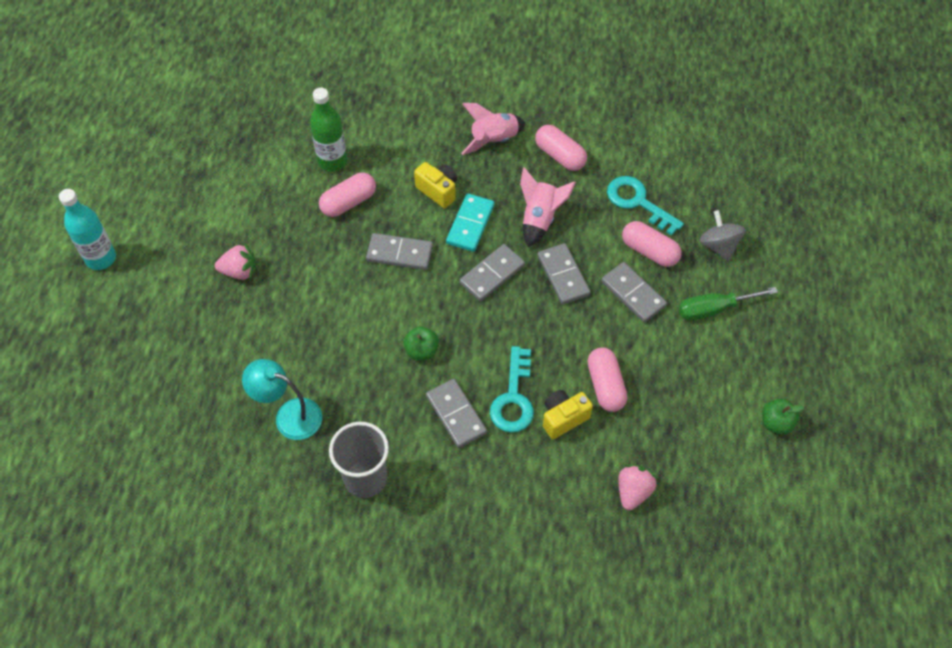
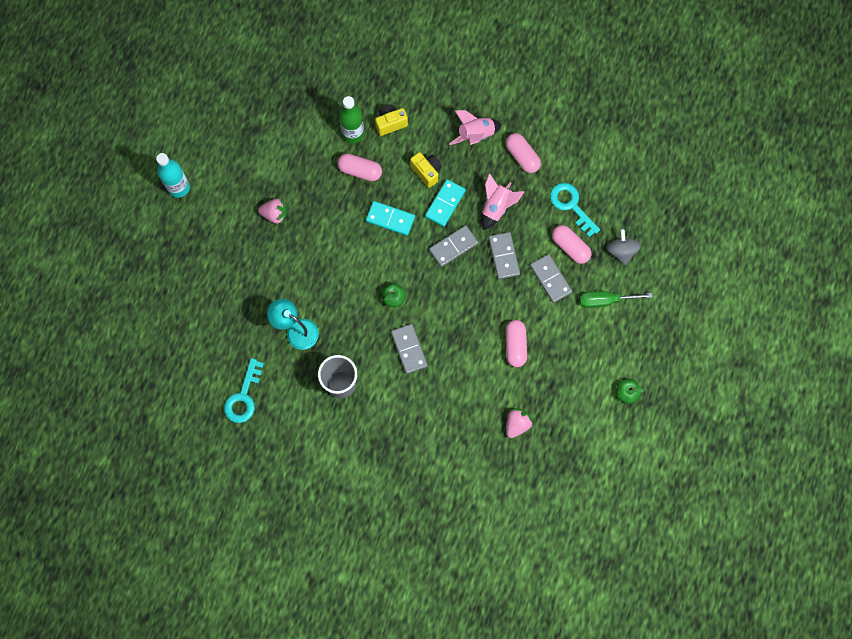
camera: 10 degrees right, 15 degrees up
(348, 202) = (360, 171): pink capsule -> pink capsule turned 45 degrees clockwise
(399, 253) = (390, 219): grey domino -> turquoise domino
(513, 398) = (450, 344): turquoise key -> turquoise key (243, 397)
(563, 418) = (481, 364): yellow camera -> yellow camera (390, 123)

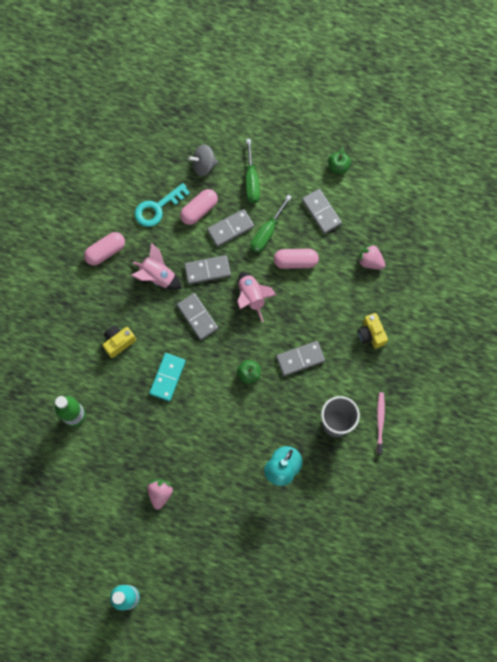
camera: 90 degrees left, 0 degrees up
(243, 397) = (350, 518): turquoise key -> none
(341, 429) = (380, 421): none -> pink toothbrush
(360, 171) = (115, 408): pink capsule -> none
(390, 123) = (64, 378): yellow camera -> yellow camera (371, 334)
(445, 204) = (152, 324): turquoise domino -> none
(475, 135) = (81, 295): pink rocket -> pink rocket (252, 297)
(547, 316) = (267, 232): none -> green screwdriver
(572, 373) = (321, 212): none -> grey domino

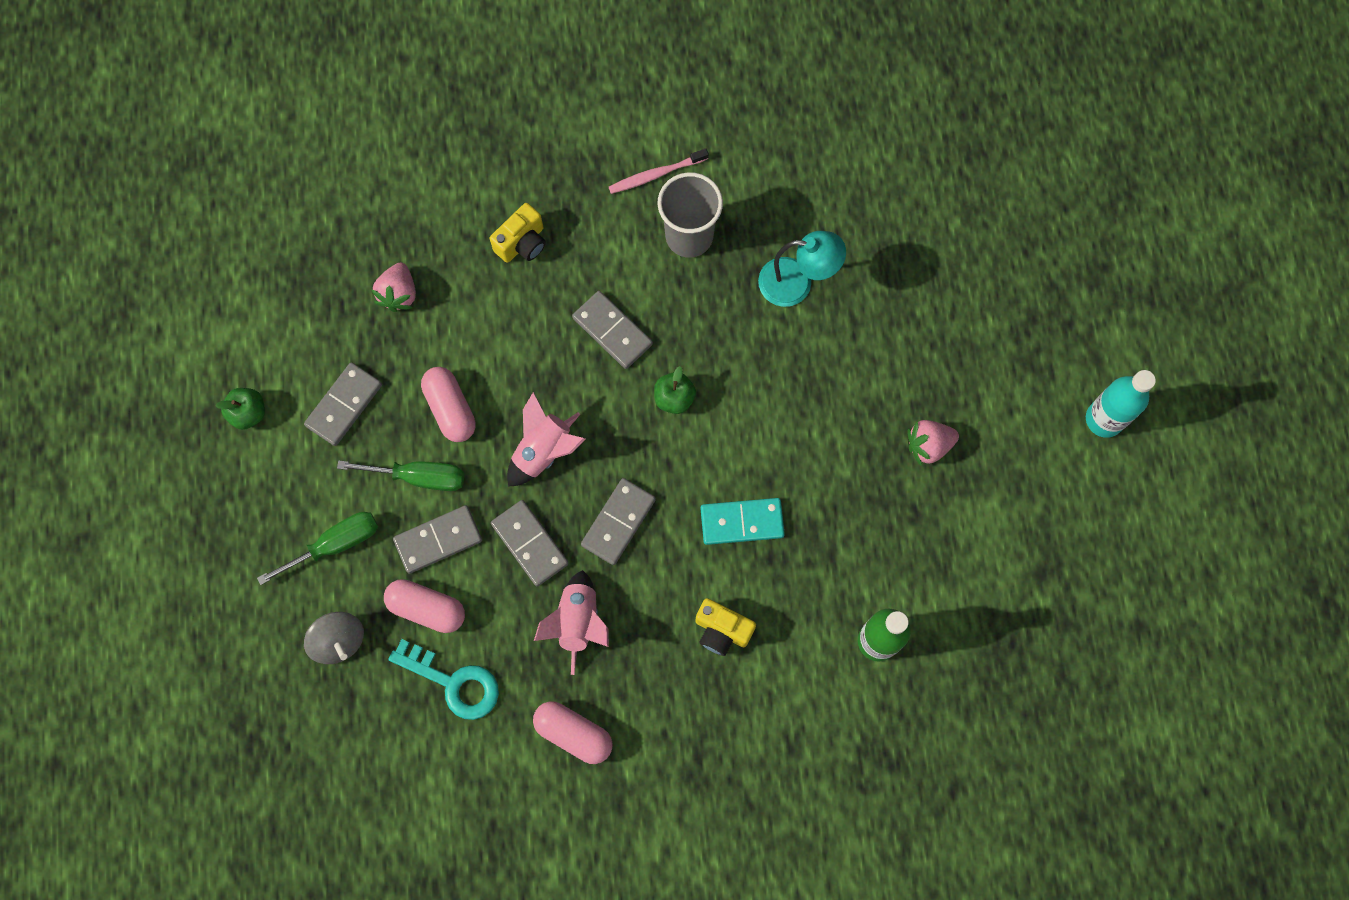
camera: 115 degrees left, 0 degrees up
(230, 228) = (438, 540): grey domino -> grey domino turned 60 degrees counterclockwise

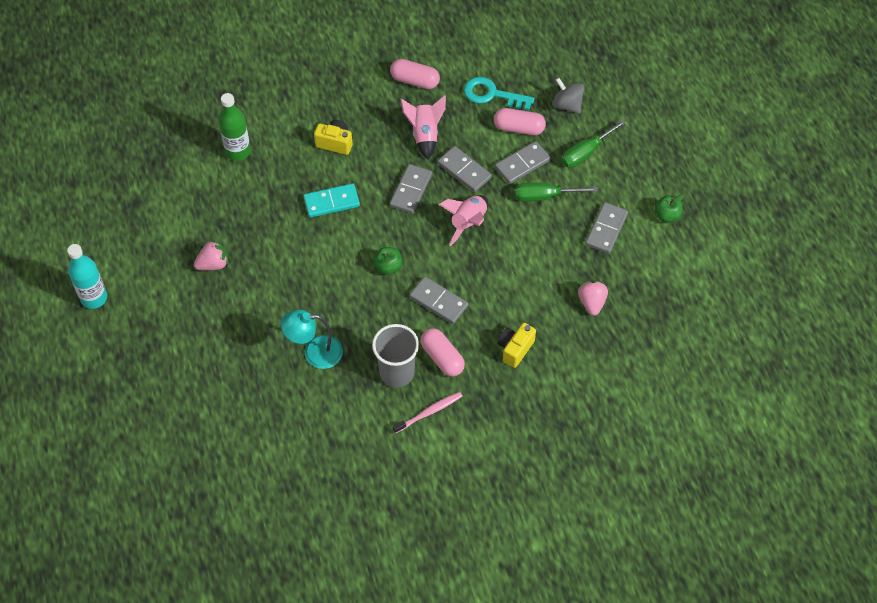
camera: 170 degrees right, 15 degrees down
(450, 409) = (536, 238): pink capsule -> pink capsule (442, 358)

